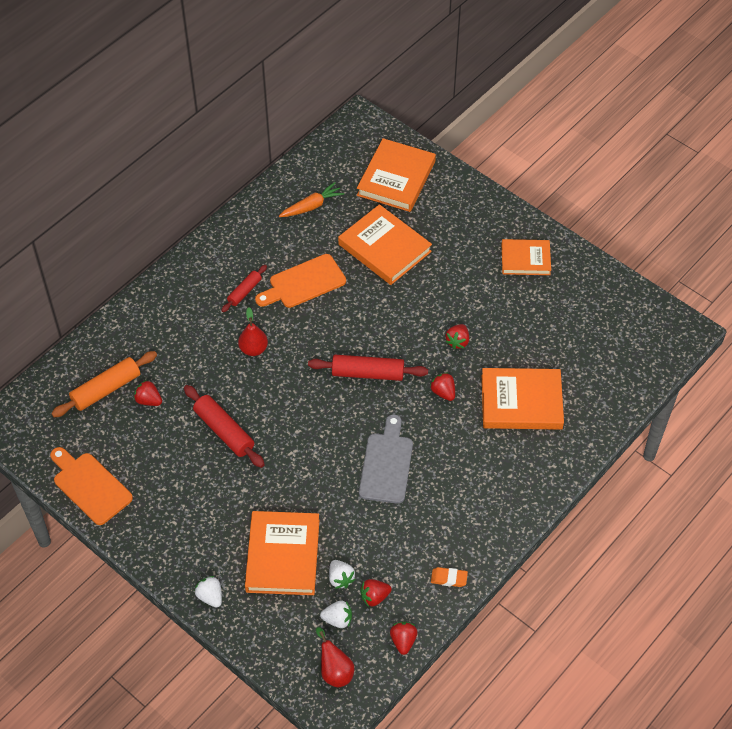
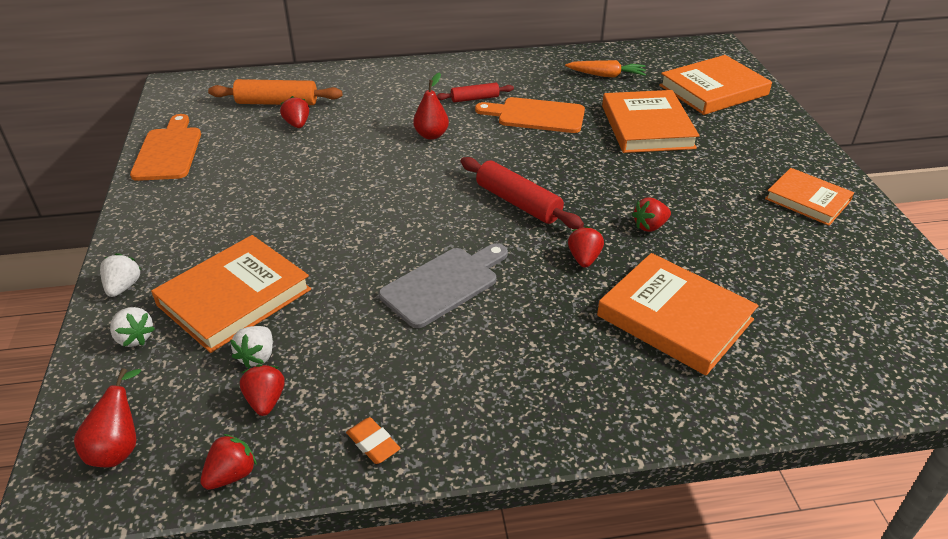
camera: 40 degrees right, 15 degrees down
(224, 431) = (326, 174): red rolling pin -> none
(338, 619) = (198, 395): white strawberry -> white strawberry (134, 338)
(374, 597) = (266, 401): red strawberry -> red strawberry turned 60 degrees clockwise

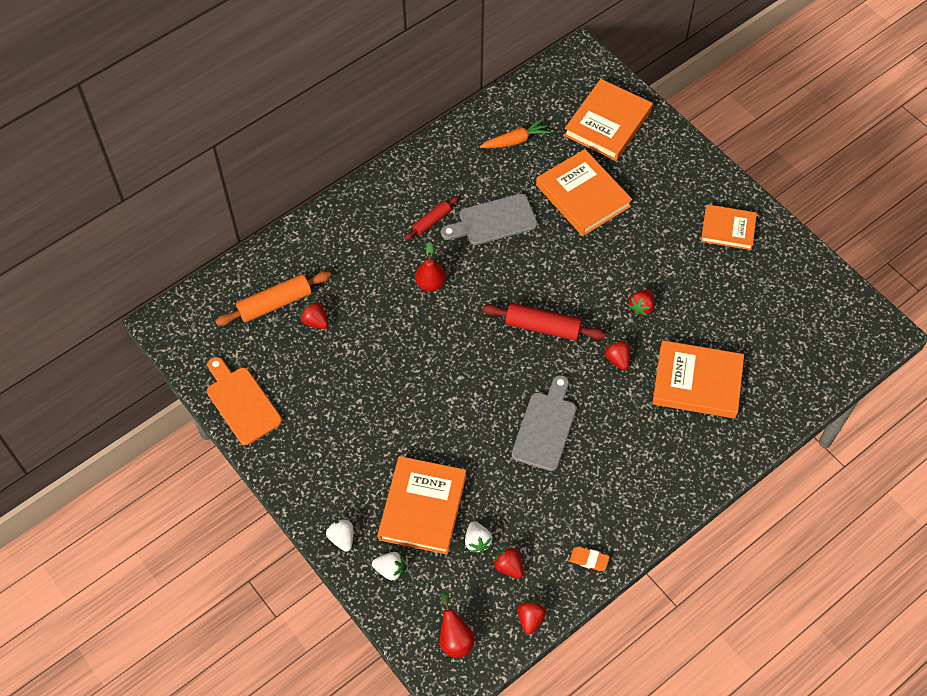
camera: 30 degrees left, 20 degrees up
(536, 116) = (493, 221): orange cutting board -> grey cutting board

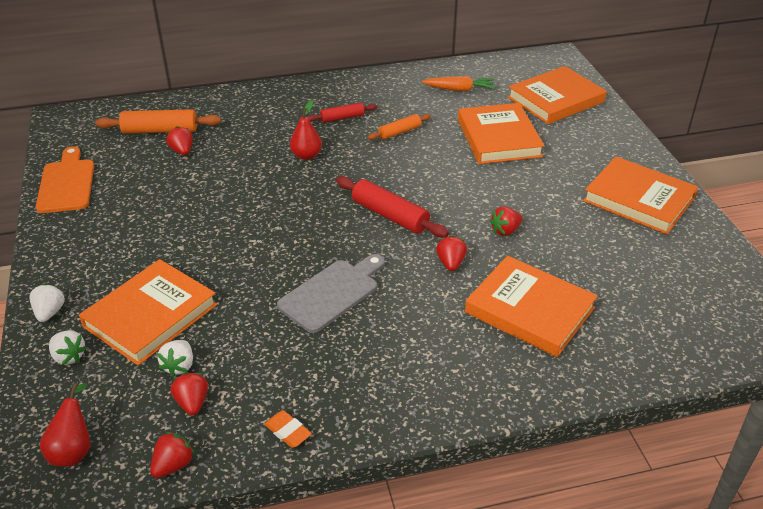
camera: 25 degrees right, 20 degrees down
(493, 221) = (399, 132): grey cutting board -> orange rolling pin
(728, 229) = (638, 199): orange book -> orange book, size x1.55

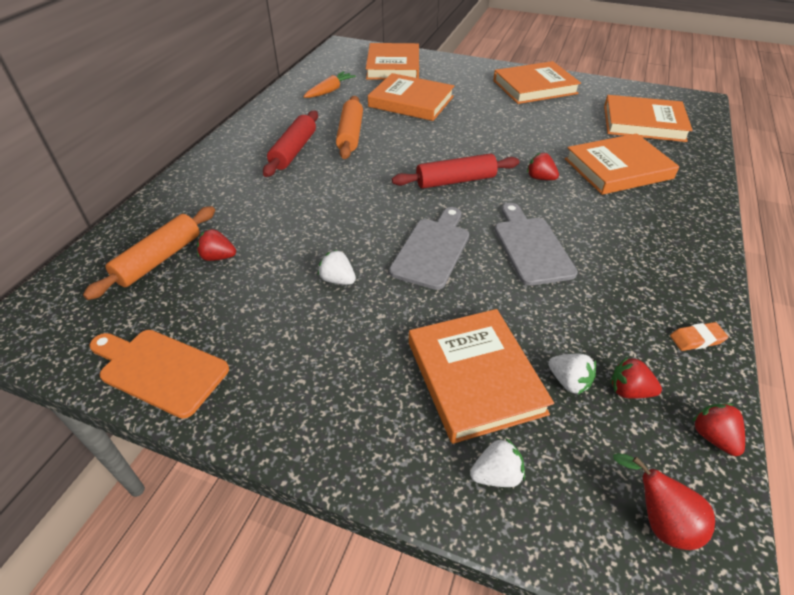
camera: 55 degrees left, 5 degrees up
(50, 312) = (401, 468): white strawberry -> white strawberry (338, 280)
(277, 241) = (432, 250): none -> grey cutting board
(306, 156) = (324, 188): red pear -> none
(342, 118) = (294, 151): red rolling pin -> red rolling pin, size x1.66
(399, 132) = (350, 134): orange rolling pin -> orange rolling pin, size x1.66
(505, 231) = (522, 142): red strawberry -> none
(661, 303) = (643, 123): none -> orange book

